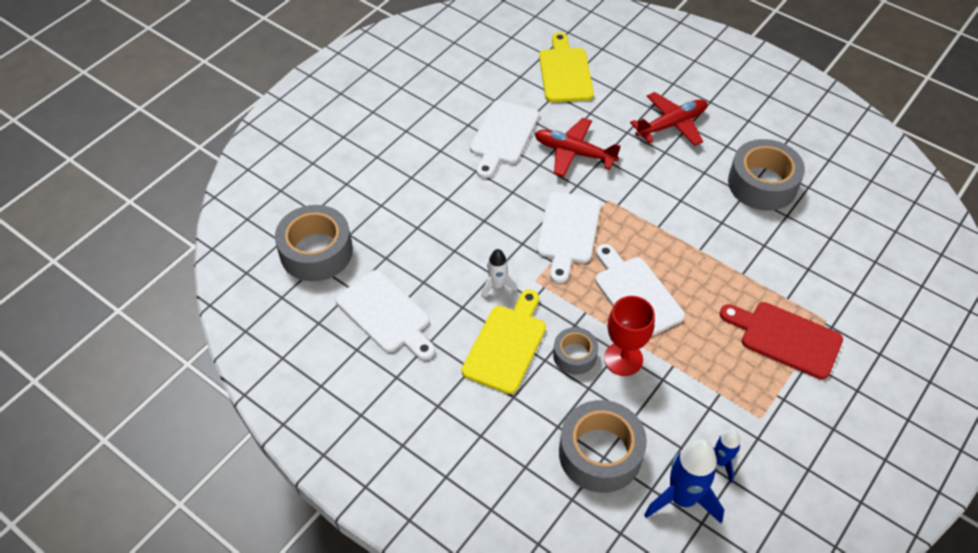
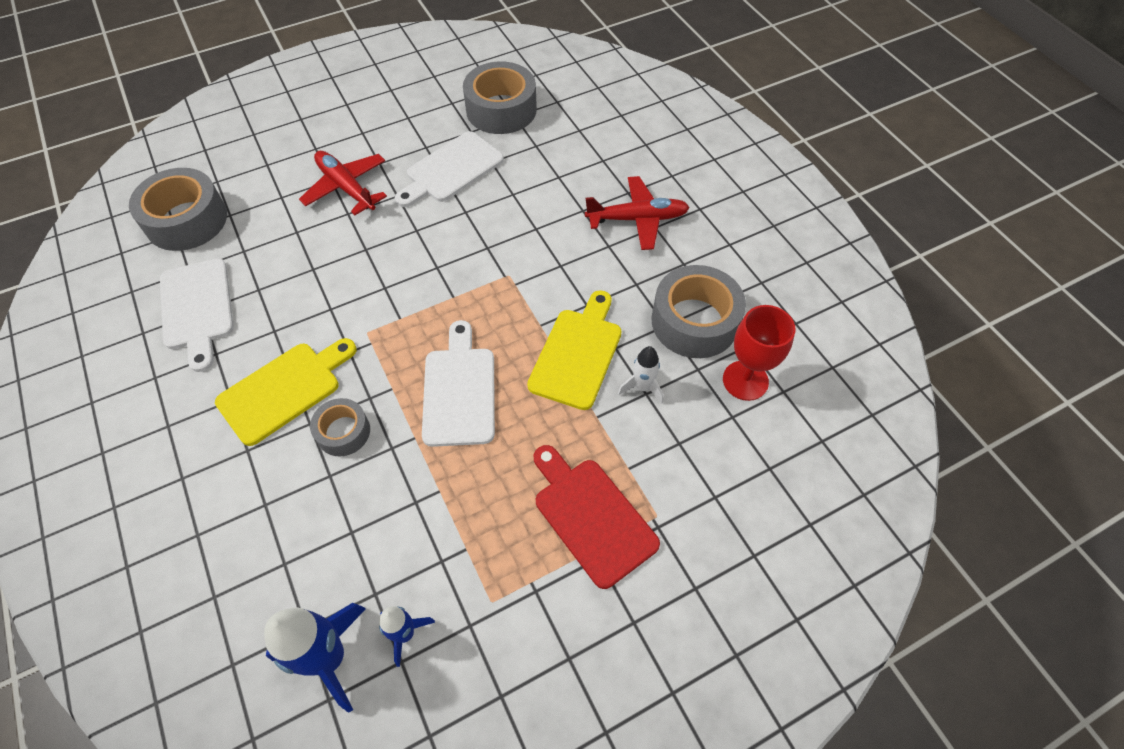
camera: 25 degrees right, 5 degrees up
(497, 285) = (325, 322): white rocket -> white rocket (642, 387)
(565, 72) = (564, 126): yellow cutting board -> yellow cutting board (578, 353)
(568, 231) = (440, 293): white cutting board -> none
(574, 153) = (510, 212): red plane -> red plane (346, 187)
(600, 453) = (283, 557): grey tape -> grey tape (501, 110)
(623, 359) = (390, 459): red goblet -> red goblet (745, 380)

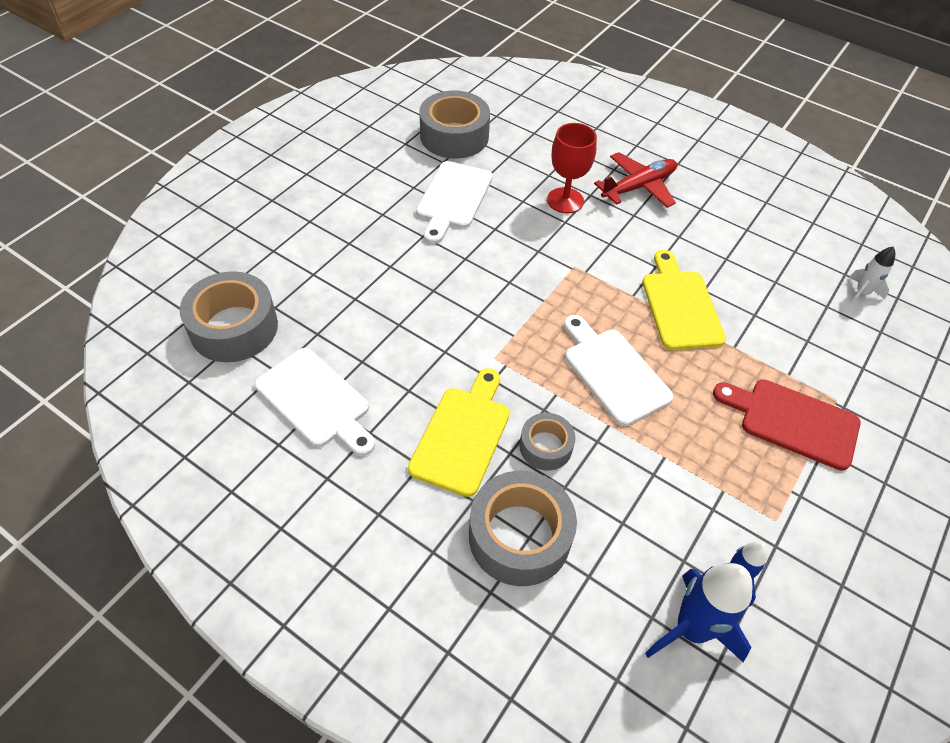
camera: 30 degrees left, 5 degrees down
(346, 187) = (369, 245): red plane -> none
(642, 387) = (748, 311): white rocket -> white rocket (861, 293)
(694, 321) = (744, 248): grey tape -> grey tape (519, 536)
(745, 380) = (814, 276): red goblet -> red goblet (565, 200)

